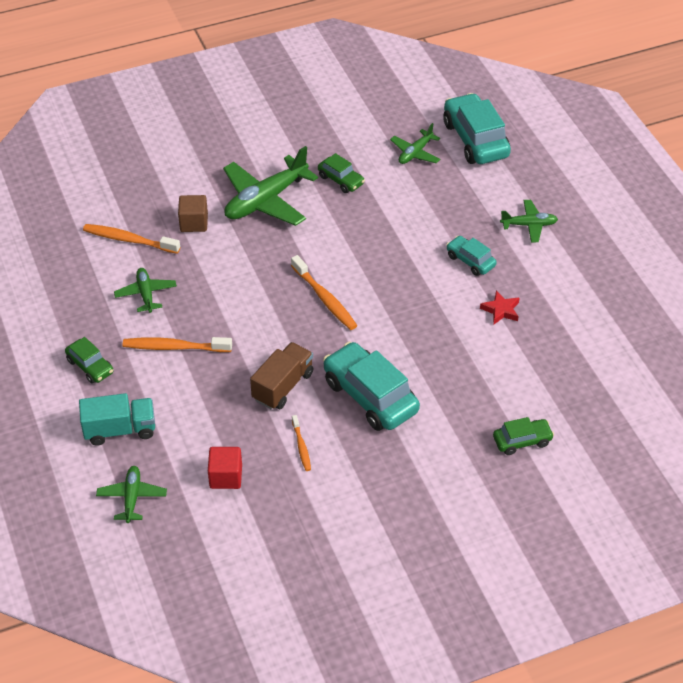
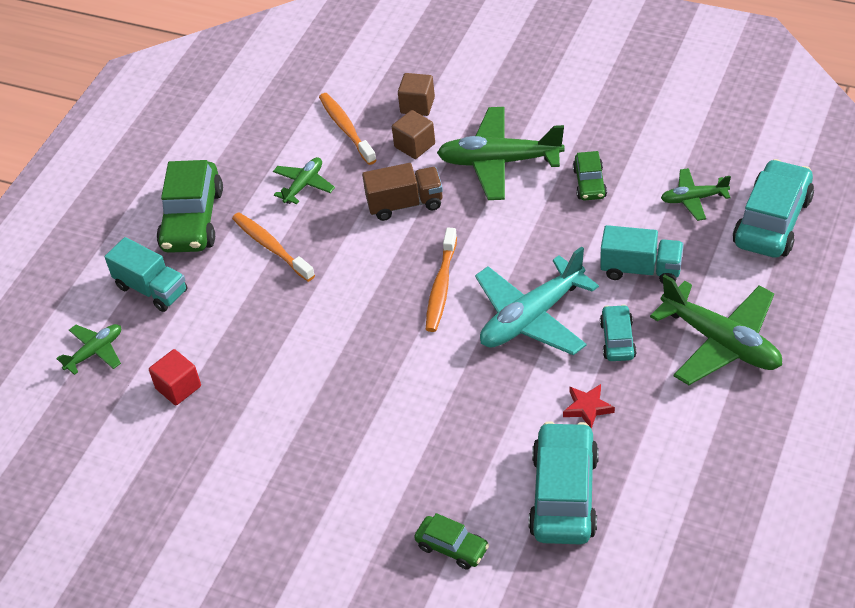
camera: 50 degrees right, 0 degrees up
(90, 366) = (192, 220): green car -> green car, size x1.89
(162, 196) = (417, 105): none -> brown cube
(283, 386) = (313, 342): brown truck -> brown truck (405, 204)
(301, 446) = (264, 406): orange toothbrush -> none
(370, 396) = (372, 404): turquoise car -> turquoise car (564, 495)
(404, 280) = (532, 317): none -> turquoise plane
(434, 212) = (641, 269): none -> turquoise truck
(529, 225) = (721, 342): green plane -> green plane, size x1.88

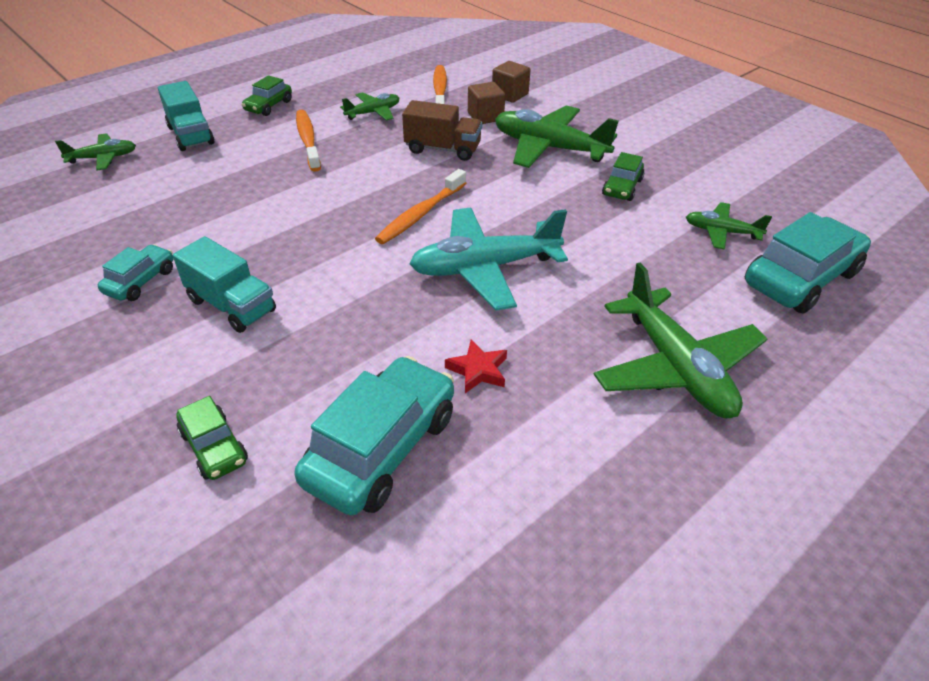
camera: 20 degrees right, 5 degrees down
(178, 387) = (132, 204): red cube -> none
(192, 220) = (268, 106): green car -> green car, size x0.53
(617, 340) = (558, 320): turquoise car -> turquoise car (140, 281)
(641, 269) = (627, 269): turquoise truck -> turquoise truck (232, 305)

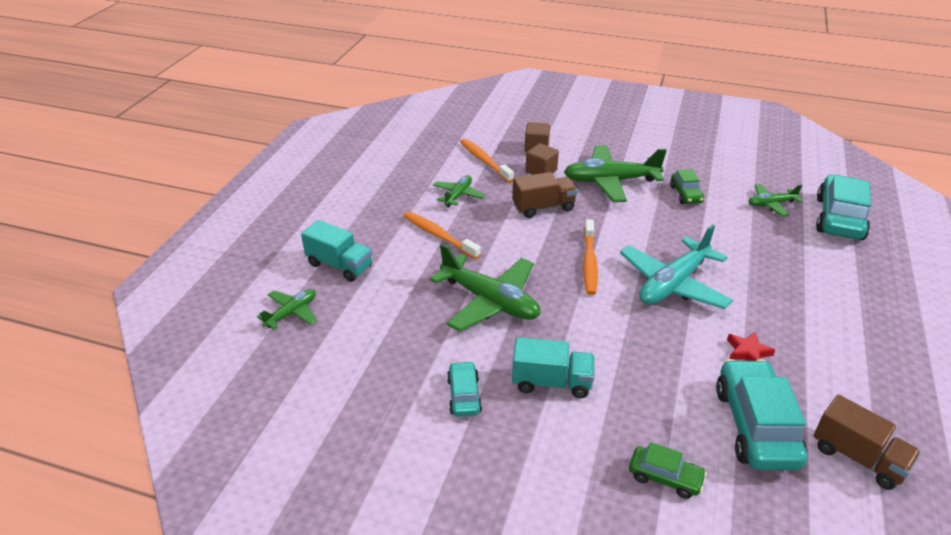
camera: 30 degrees left, 5 degrees down
(268, 106) = (370, 217): green car -> none
(459, 547) = (858, 457): none -> brown truck
(675, 367) = (840, 301): green plane -> green plane (490, 301)

